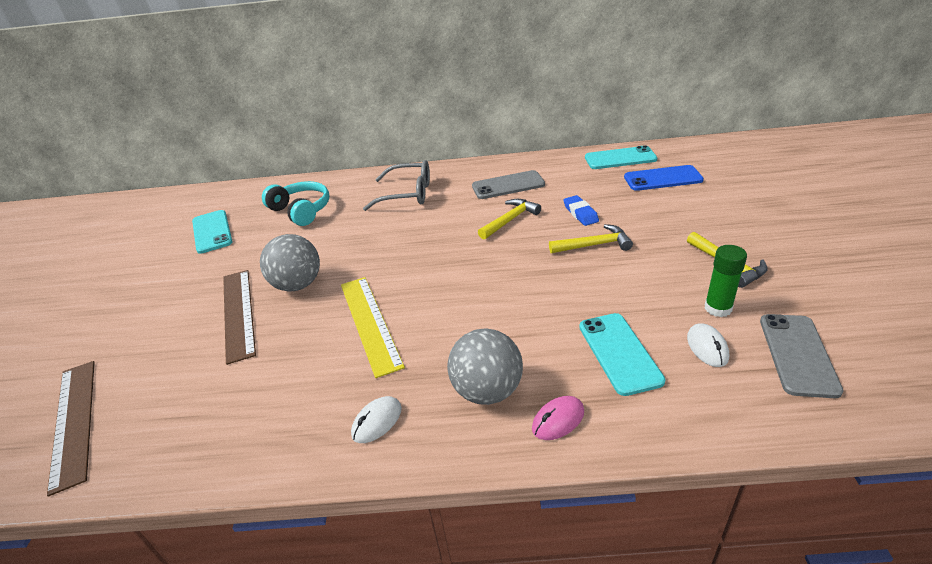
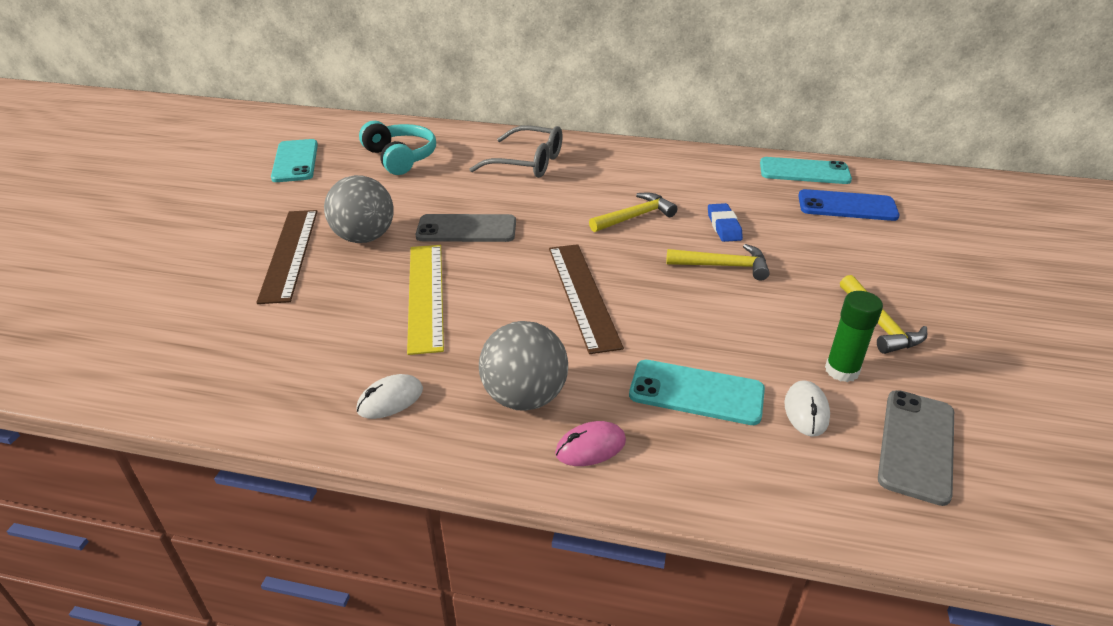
camera: 10 degrees right, 0 degrees up
(73, 421) = (85, 325): brown ruler -> brown ruler (582, 295)
(508, 185) = (650, 176): grey phone -> grey phone (466, 229)
(619, 353) = (696, 392): turquoise phone -> turquoise phone turned 75 degrees counterclockwise

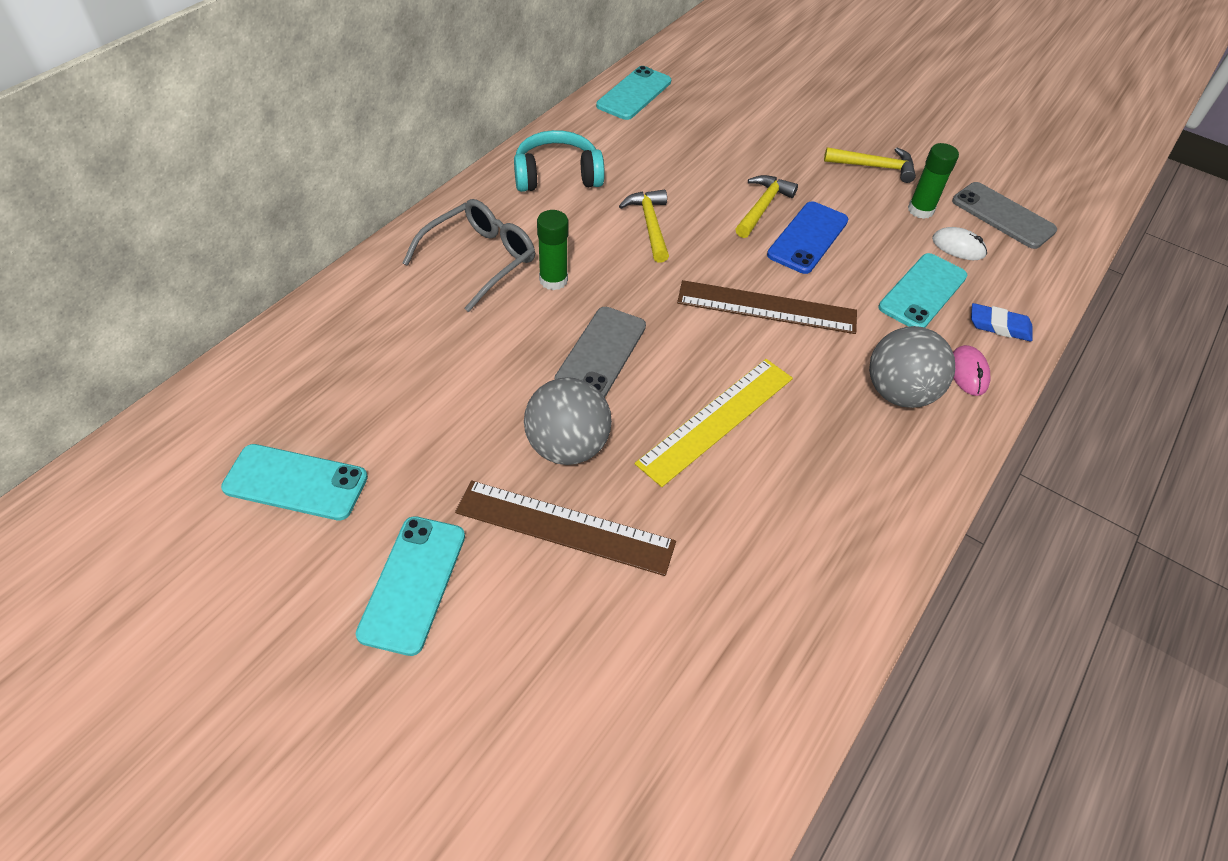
camera: 70 degrees left, 15 degrees up
(229, 214) = (413, 584): none -> turquoise phone
(390, 400) = (875, 486): white mouse -> none
(400, 158) = (377, 366): turquoise headphones -> turquoise headphones (557, 176)
(426, 295) = (716, 419): yellow ruler -> yellow ruler turned 60 degrees counterclockwise
(530, 193) = (553, 280): none -> green glue stick
(723, 226) = (699, 179): blue eraser -> blue eraser (999, 326)
(847, 206) = (707, 101): blue phone -> blue phone (807, 238)

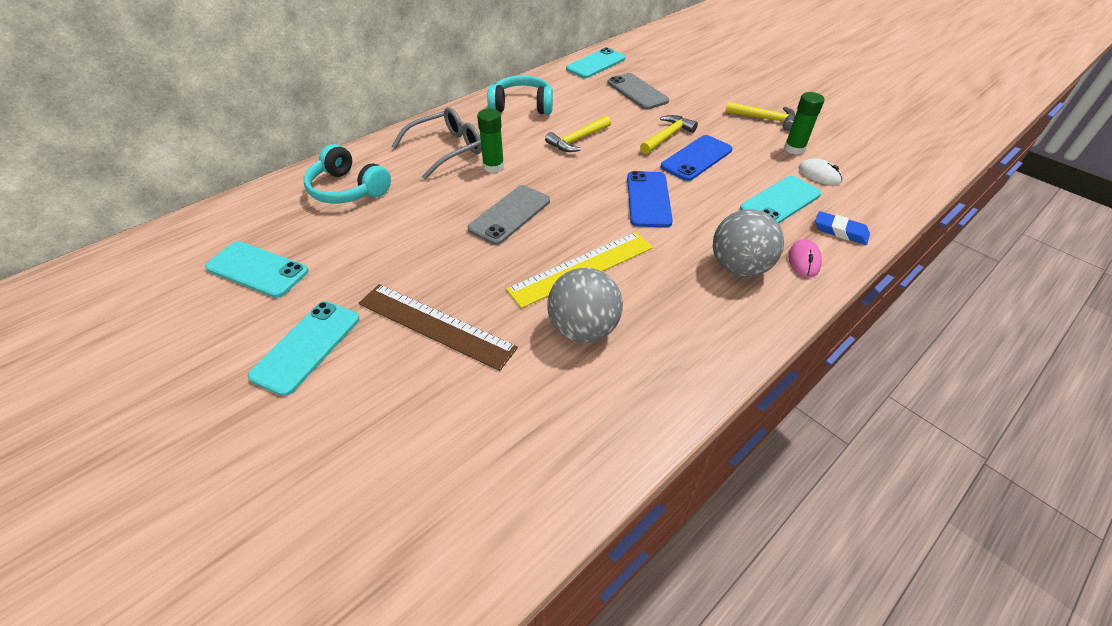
camera: 15 degrees right, 5 degrees down
(368, 340) = (348, 189): none -> turquoise headphones
(567, 446) = (460, 271): grey ball -> grey ball (583, 329)
(650, 225) = (577, 140): yellow hammer -> yellow hammer turned 135 degrees counterclockwise
(767, 307) = (648, 199): brown ruler -> blue phone
(1003, 216) = (863, 158): grey phone -> grey phone (637, 92)

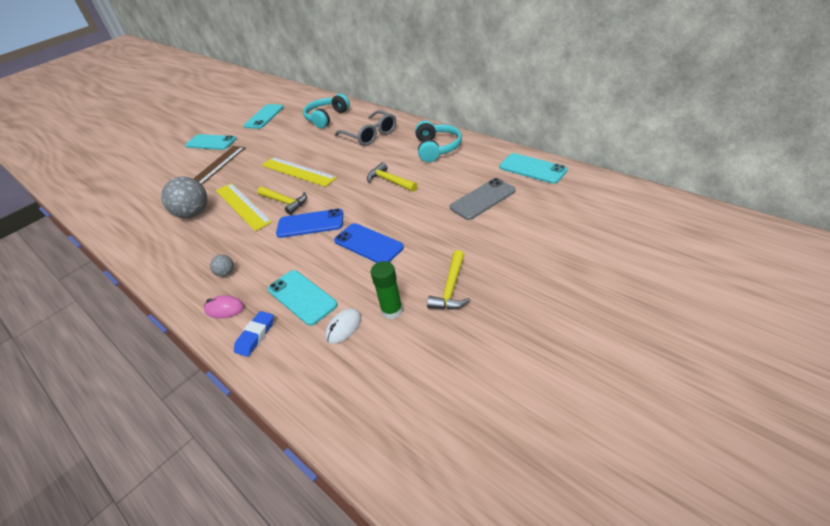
camera: 90 degrees right, 5 degrees down
(493, 166) = (351, 155): green glue stick -> none
(510, 215) = (298, 171): grey phone -> yellow ruler
(667, 136) = (403, 225): yellow hammer -> yellow hammer (285, 202)
(739, 267) = (226, 273): grey ball -> grey ball, size x0.46

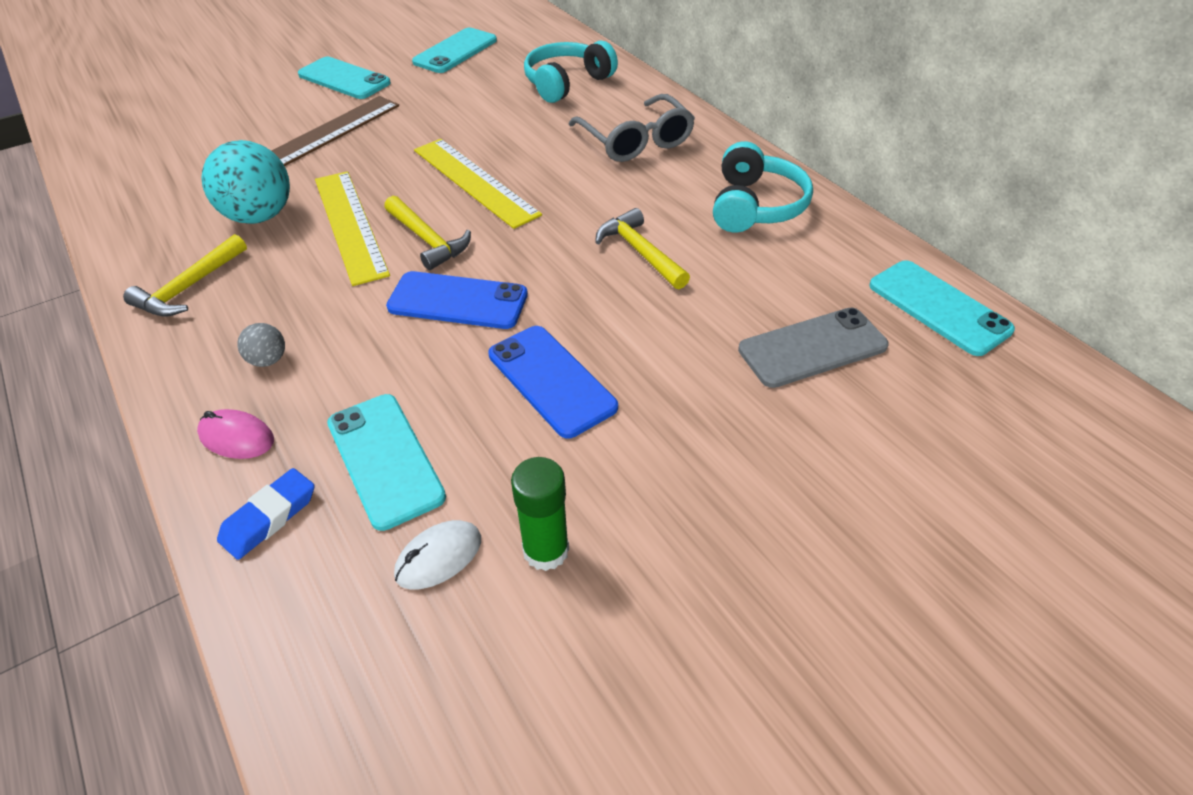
camera: 10 degrees right, 5 degrees up
(193, 213) = (260, 216): grey ball -> turquoise ball
(451, 288) = (681, 538): yellow hammer -> yellow hammer (189, 288)

